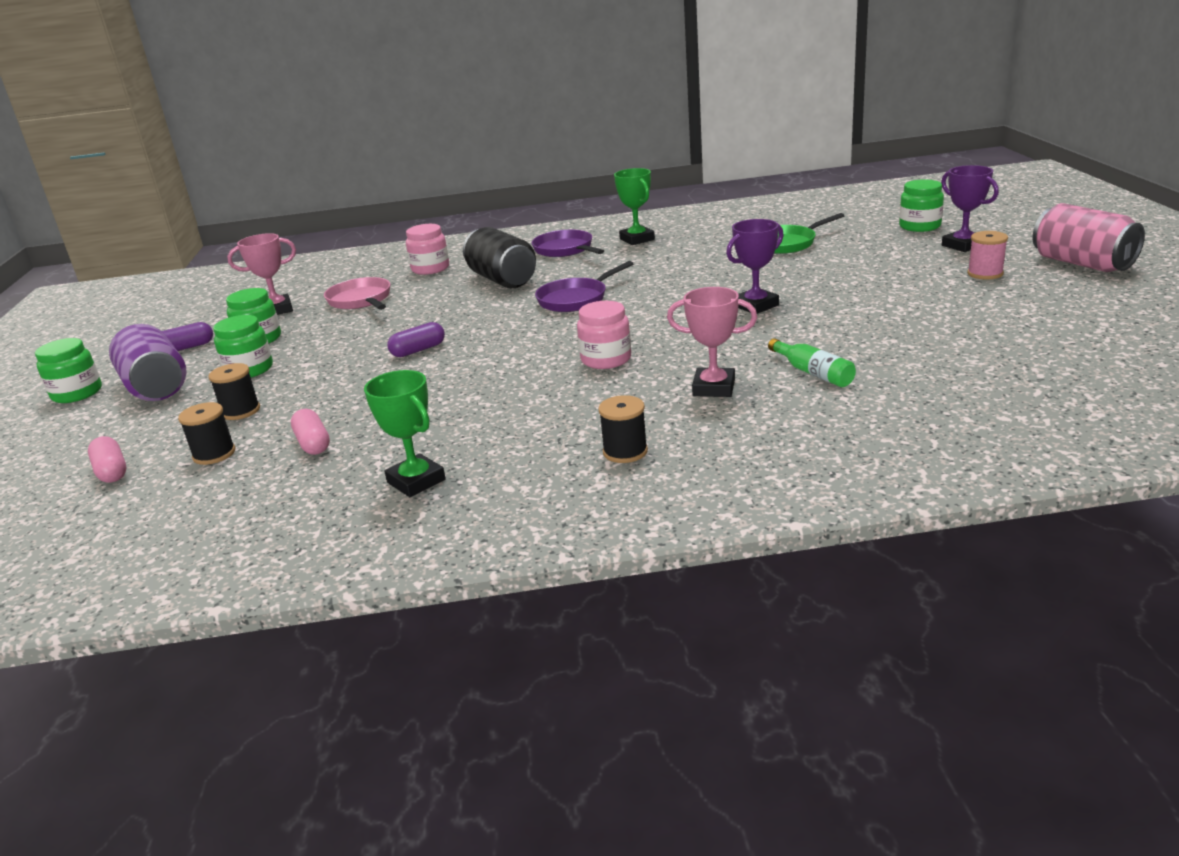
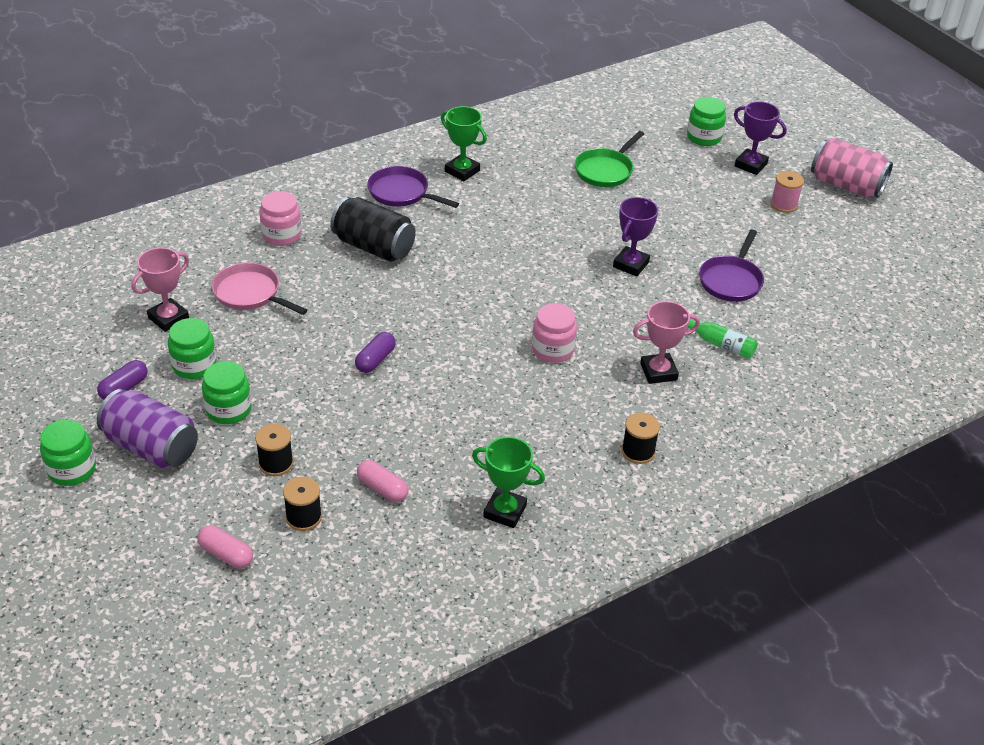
camera: 30 degrees left, 15 degrees up
(575, 299) = (468, 270): purple pan -> purple pan (731, 280)

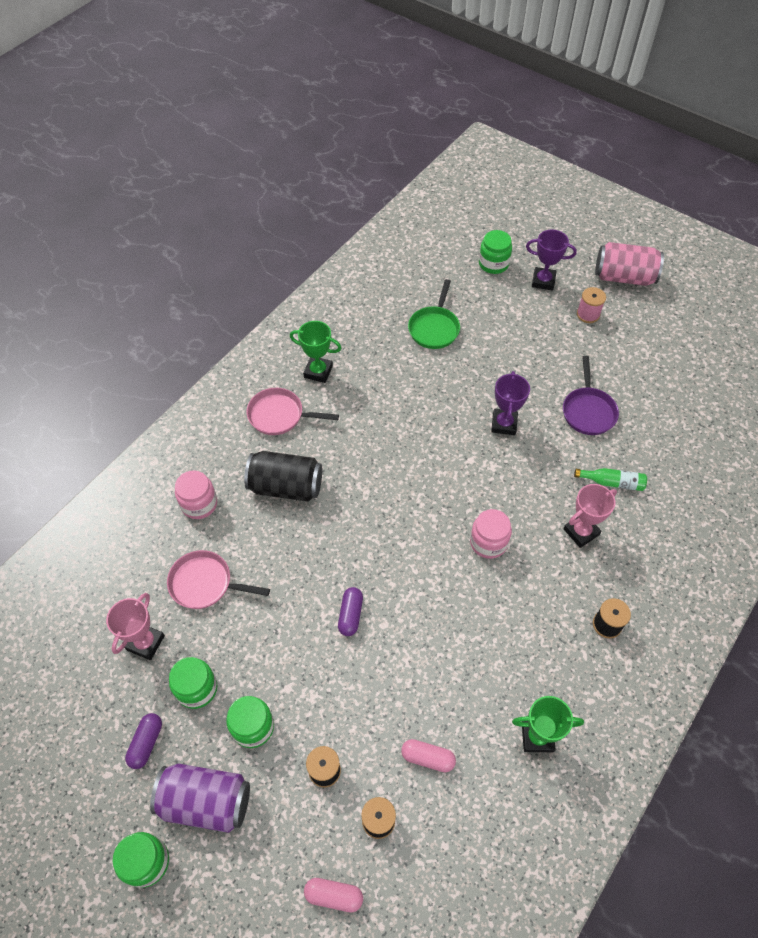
camera: 20 degrees left, 15 degrees up
(402, 193) = (279, 415): purple pan -> pink pan

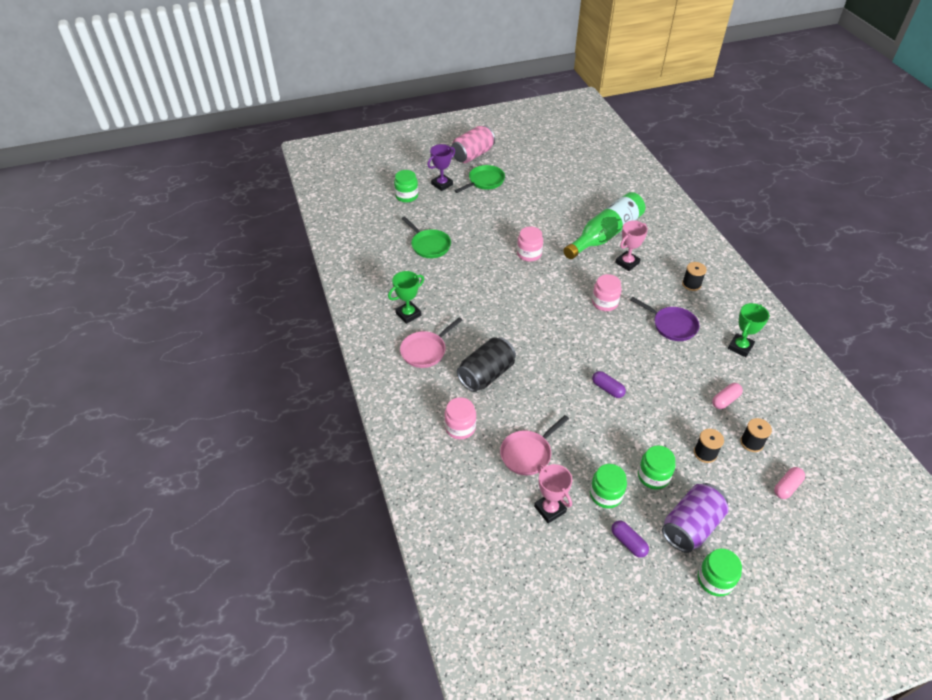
camera: 55 degrees left, 10 degrees down
(504, 424) = (529, 254): purple trophy -> pink jar
(581, 532) = (627, 263): pink trophy -> pink trophy turned 45 degrees clockwise
(588, 314) = (484, 181): pink spool -> green pan
(588, 411) = (551, 217): purple pan -> purple pan (672, 325)
(612, 482) = (605, 234): green bottle -> green bottle, size x2.31

